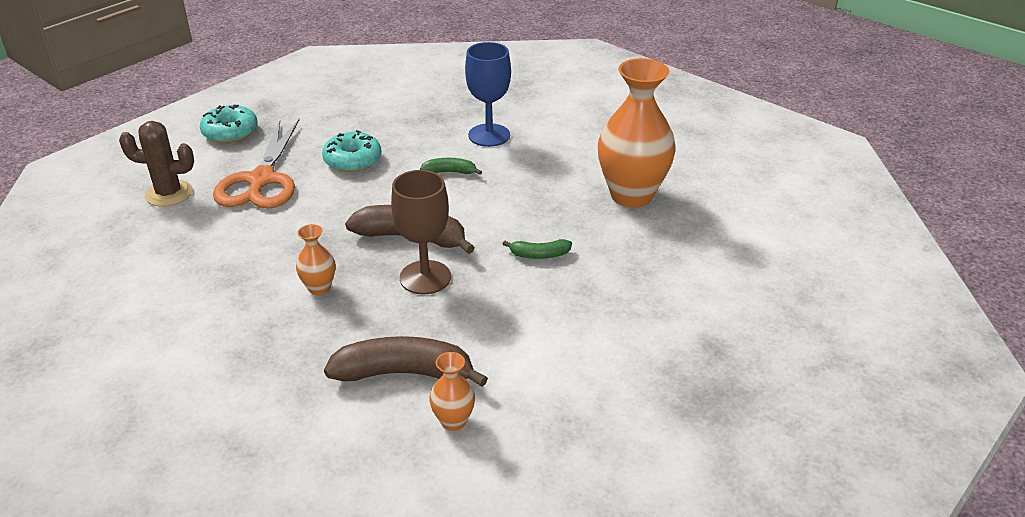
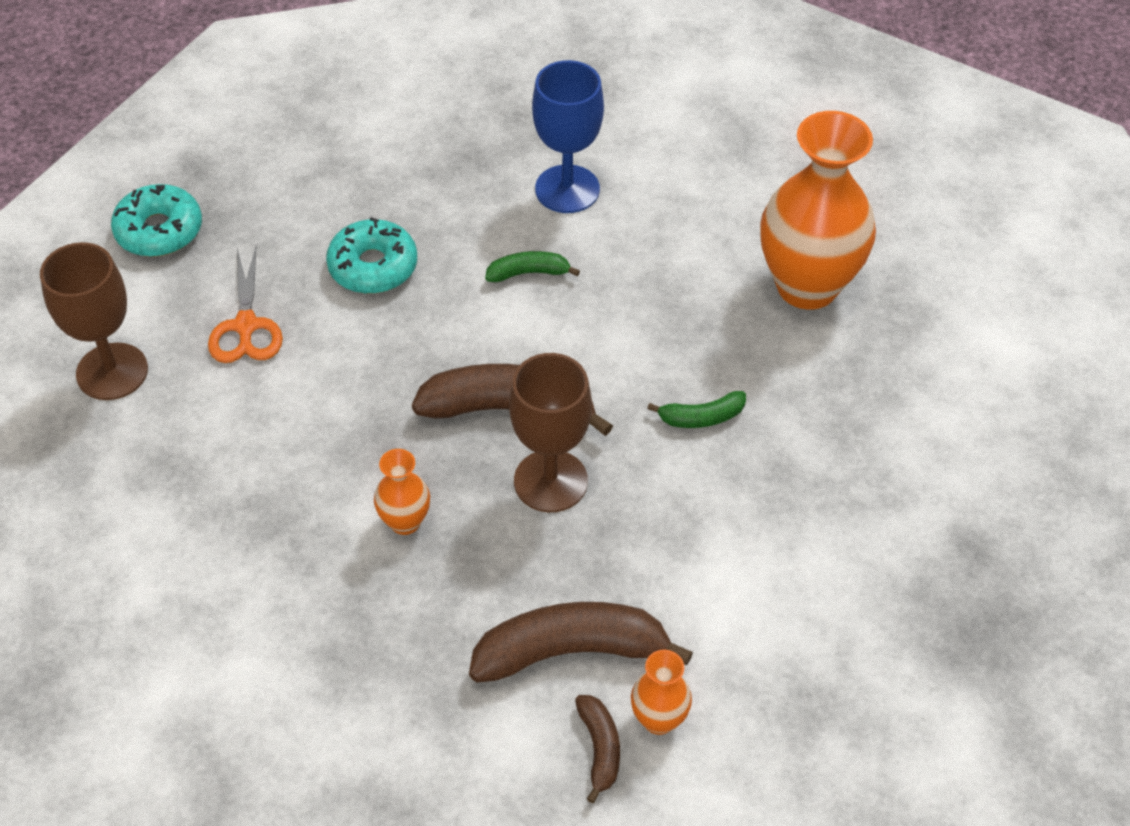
camera: 10 degrees left, 15 degrees up
(169, 194) = (112, 372): brown cactus -> brown goblet
(261, 180) = (245, 326): orange scissors -> orange scissors, size x0.61
(404, 433) = (599, 748): none -> brown banana

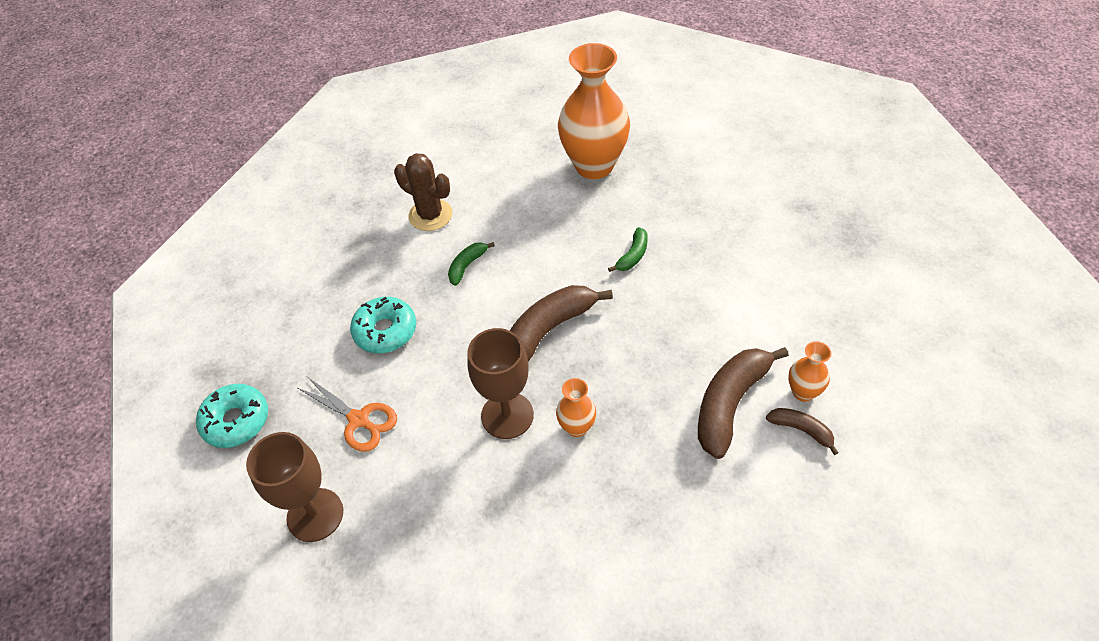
camera: 45 degrees left, 0 degrees up
(550, 481) = (612, 343): brown goblet -> brown goblet (507, 415)
(567, 189) = (430, 215): blue goblet -> brown cactus

